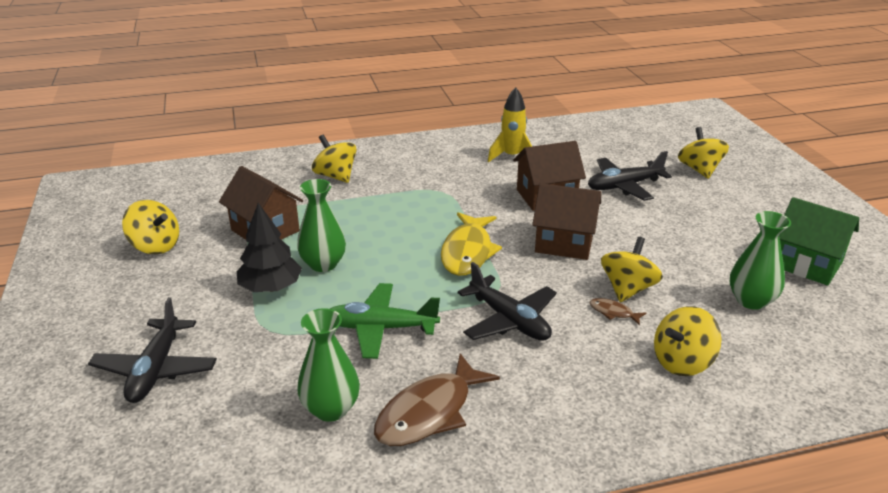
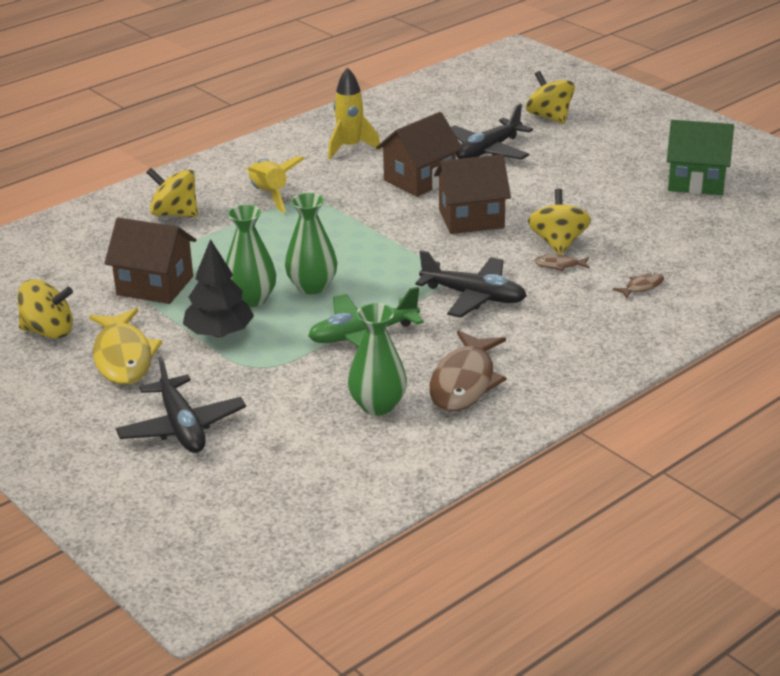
camera: 25 degrees left, 0 degrees up
(417, 179) = (269, 195): none -> yellow rocket
(467, 252) = (386, 251): yellow fish -> yellow fish (123, 357)
(682, 362) = (642, 287): yellow spinning top -> brown fish
(751, 300) = (667, 224): green vase -> green vase (312, 286)

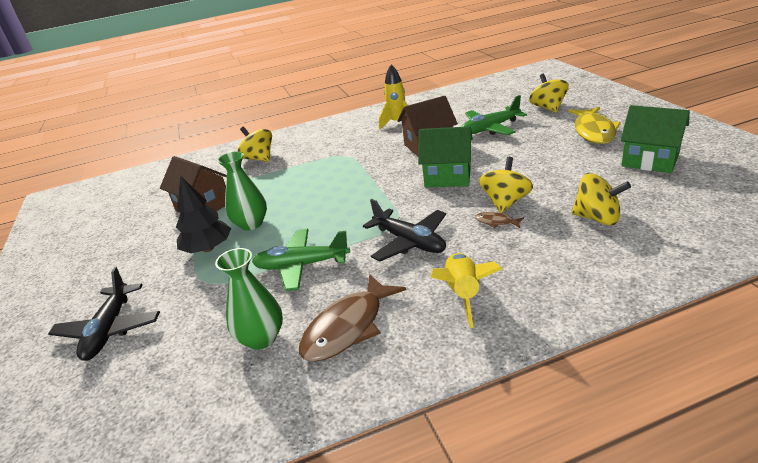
camera: 25 degrees right, 0 degrees up
(48, 331) = (113, 232): yellow spinning top -> yellow spinning top (597, 218)
(123, 357) = (134, 259): yellow fish -> yellow fish (593, 131)
(269, 195) = (324, 150): yellow rocket -> yellow rocket (463, 294)
(312, 286) = (298, 219): green vase -> none
(471, 219) = (448, 177): brown house -> green house
(488, 151) = (490, 129): black plane -> green plane
(642, 287) = (561, 251): brown fish -> none

